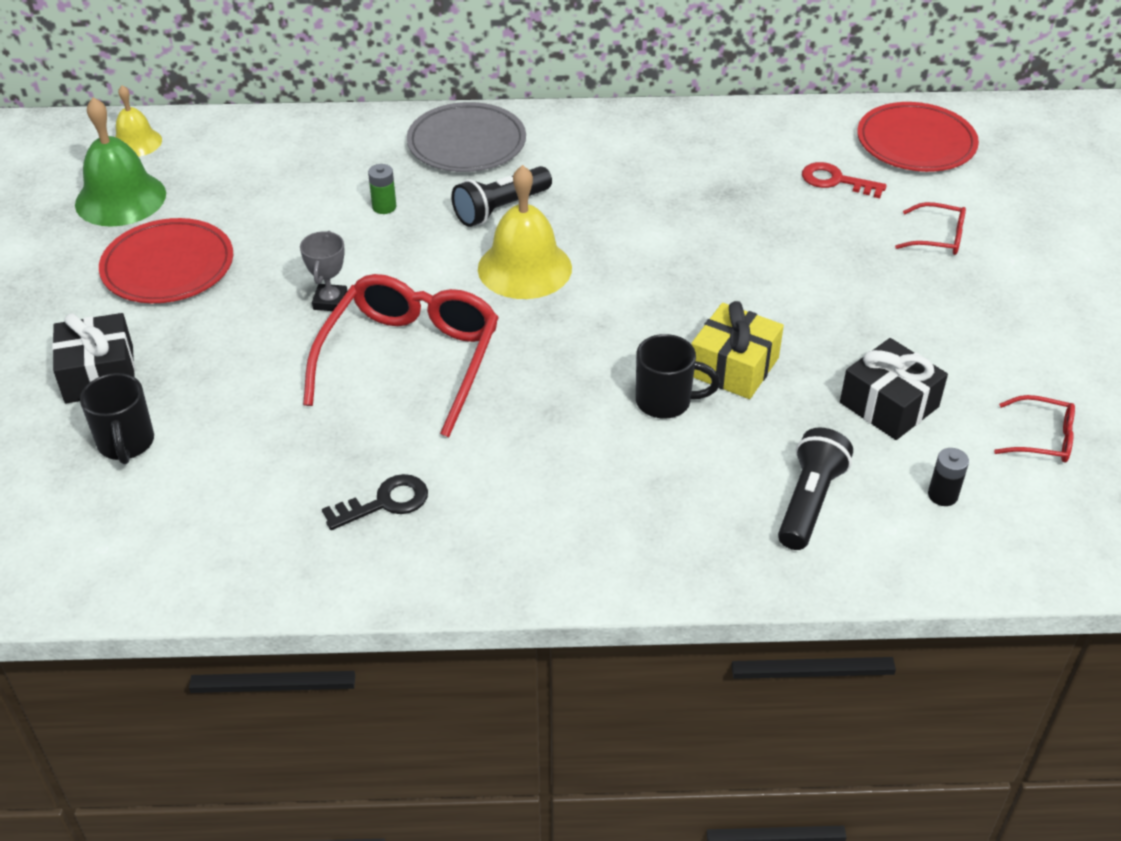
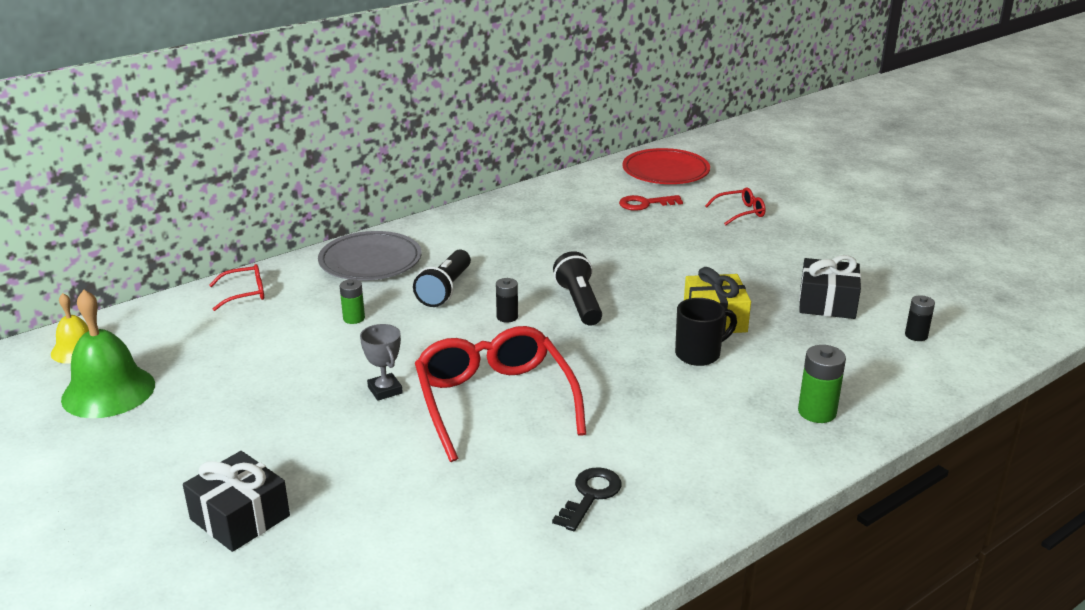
camera: 35 degrees left, 15 degrees down
(126, 444) = (327, 555): black mug -> none
(168, 267) = (213, 420): red plate -> none
(524, 268) = (507, 317): yellow bell -> black battery
(706, 529) = (817, 412): none -> green battery
(809, 502) = (853, 370): black flashlight -> black flashlight (579, 302)
(1042, 438) = (925, 287): red glasses -> red glasses (244, 293)

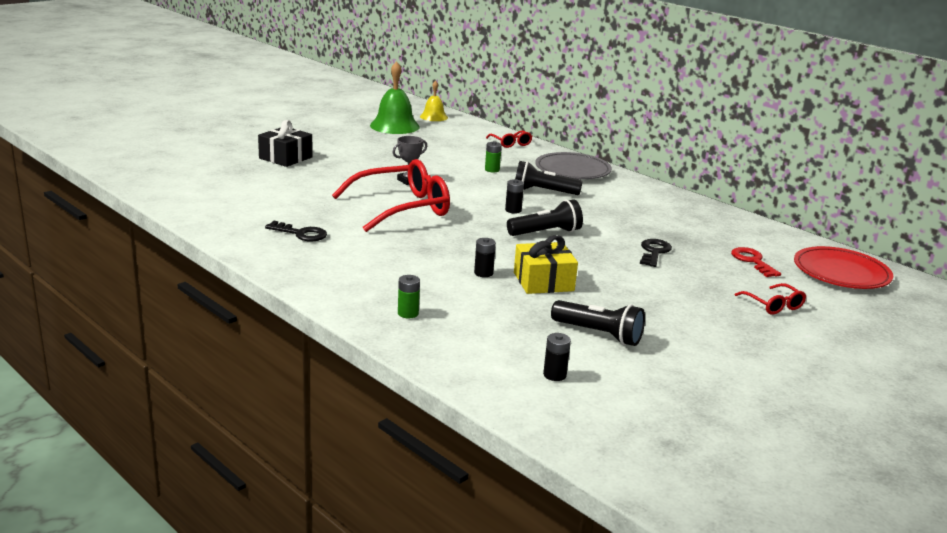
camera: 80 degrees right, 5 degrees down
(628, 248) = (654, 252): none -> black key
(699, 354) = (483, 273): black mug -> black battery
(817, 412) = (408, 313): green battery -> green battery, size x0.65
(827, 303) = (599, 334): black gift -> black flashlight

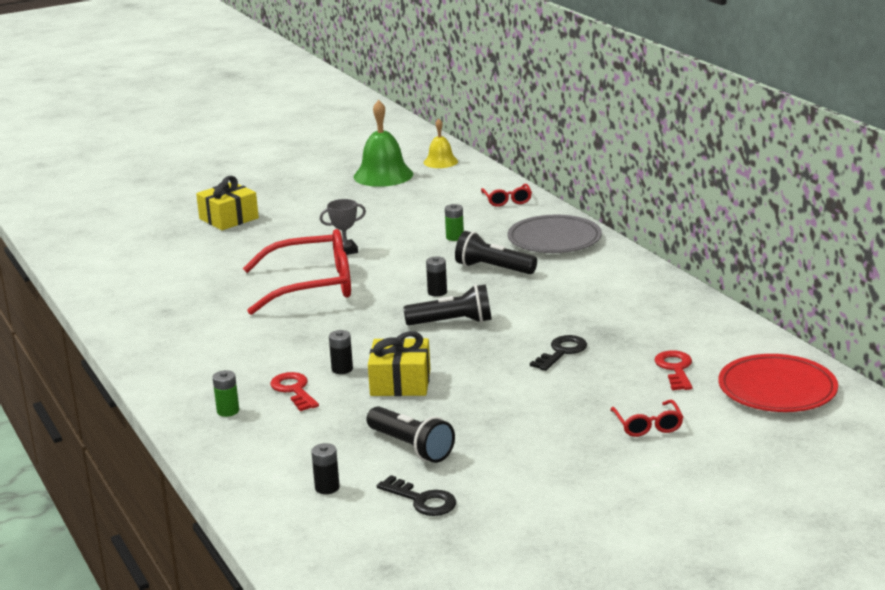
camera: 20 degrees right, 0 degrees up
(285, 158) = (229, 218): black gift -> yellow gift
(301, 234) = (182, 314): black key -> black key (422, 500)
(454, 292) = (294, 390): none -> red key

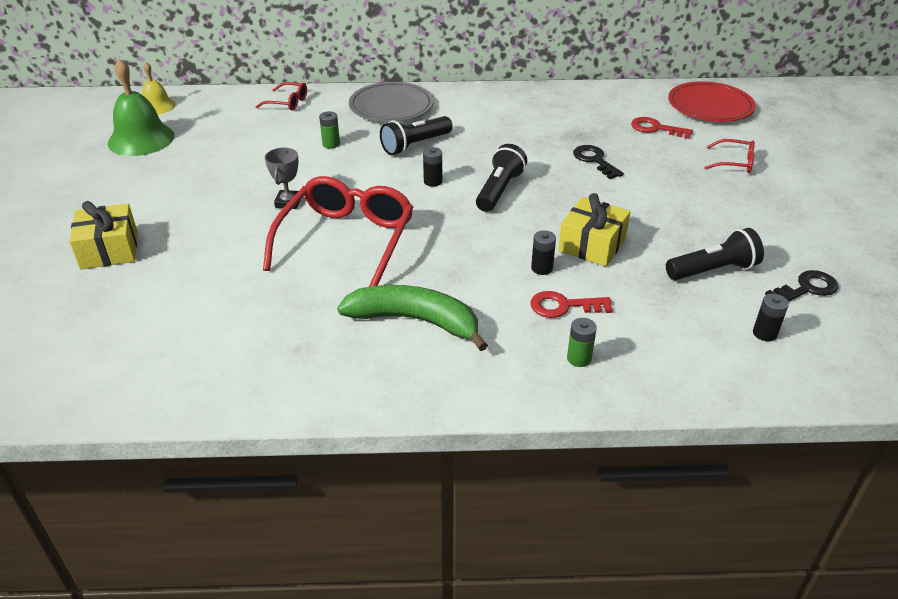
camera: 65 degrees left, 15 degrees up
(228, 339) = (415, 321): none -> green banana

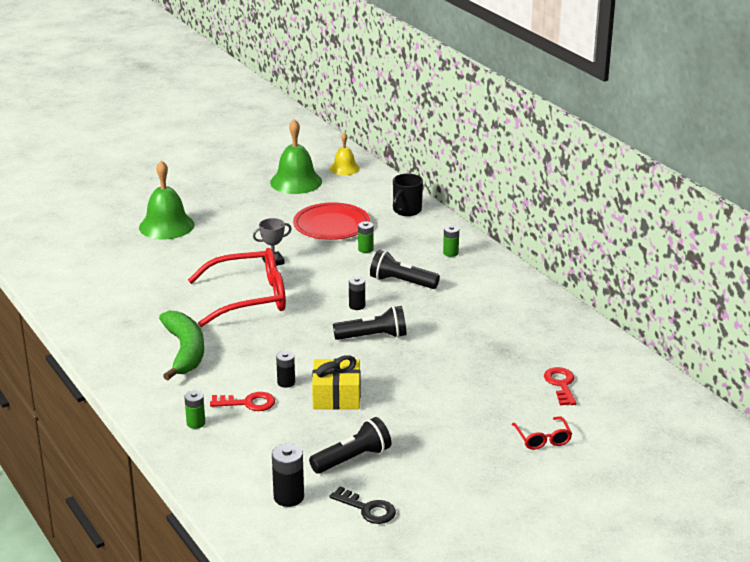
camera: 60 degrees right, 10 degrees down
(109, 250) = (166, 226): yellow gift -> green bell
(287, 102) = (406, 211): red glasses -> black mug
(391, 107) = (450, 253): grey plate -> green battery
(563, 306) = (248, 403): red key -> red key turned 120 degrees clockwise
(594, 160) = (467, 367): black key -> none
(710, 106) = (644, 405): red plate -> red plate (331, 225)
(713, 270) = (353, 459): black flashlight -> black flashlight turned 75 degrees counterclockwise
(764, 333) = (288, 497): black battery -> black battery, size x1.53

